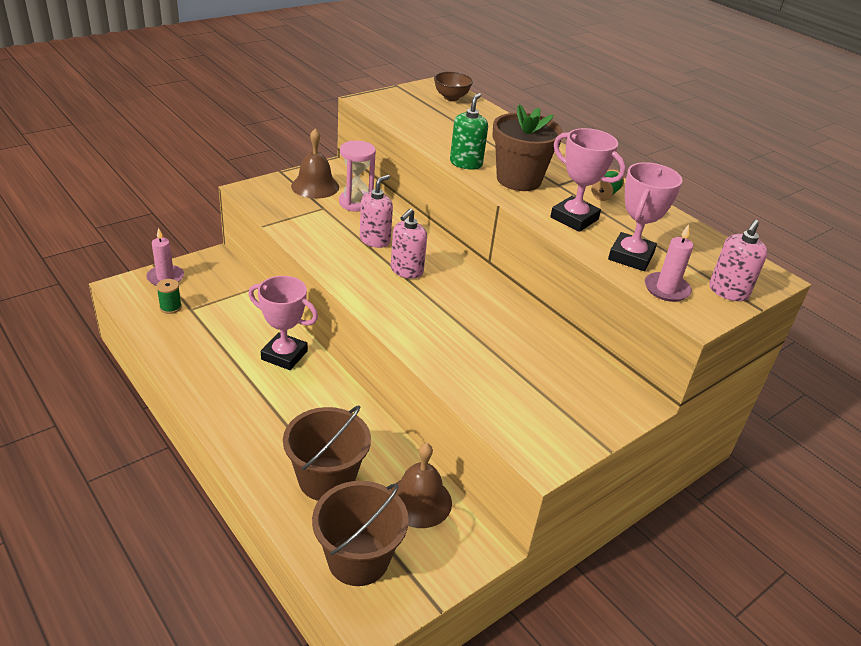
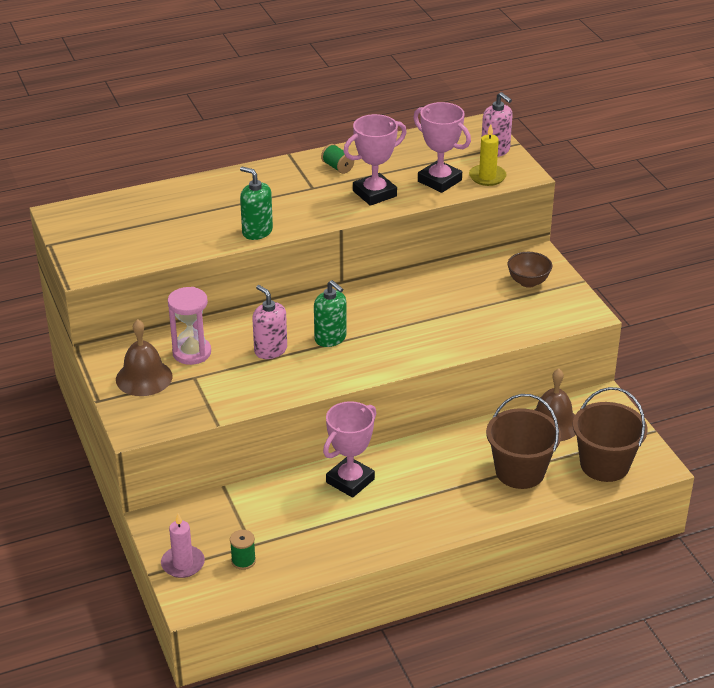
camera: 70 degrees left, 0 degrees up
(406, 271) = (330, 338): pink soap dispenser -> green soap dispenser
(451, 97) = (98, 212): brown bowl -> brown bowl (528, 282)
(518, 180) = (298, 208): brown flower pot -> none
(666, 289) = (487, 177): pink candle -> yellow candle

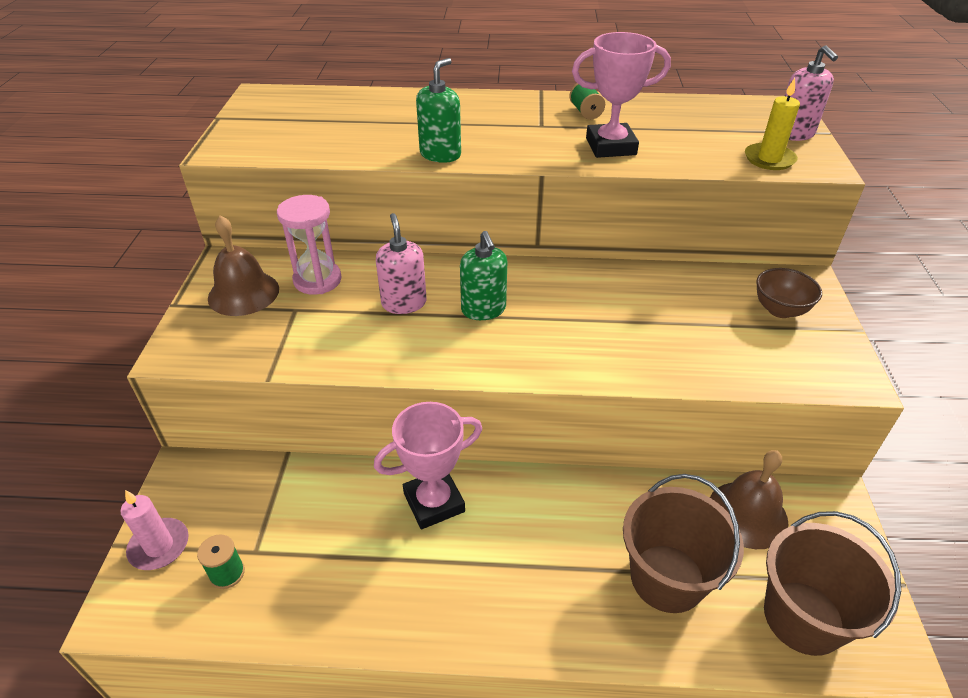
camera: 25 degrees right, 5 degrees up
(257, 231) = (440, 154): green soap dispenser -> green soap dispenser turned 60 degrees clockwise
(439, 181) = (702, 150): pink trophy -> none

